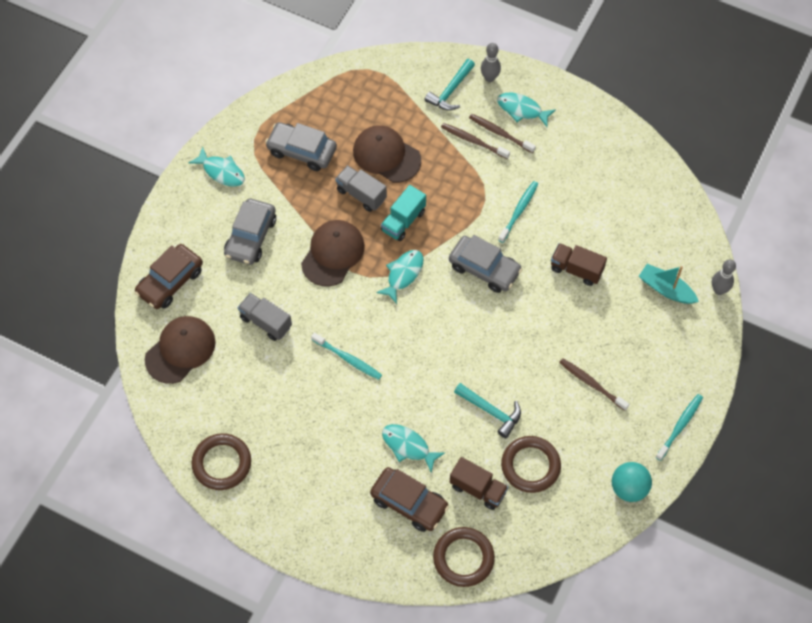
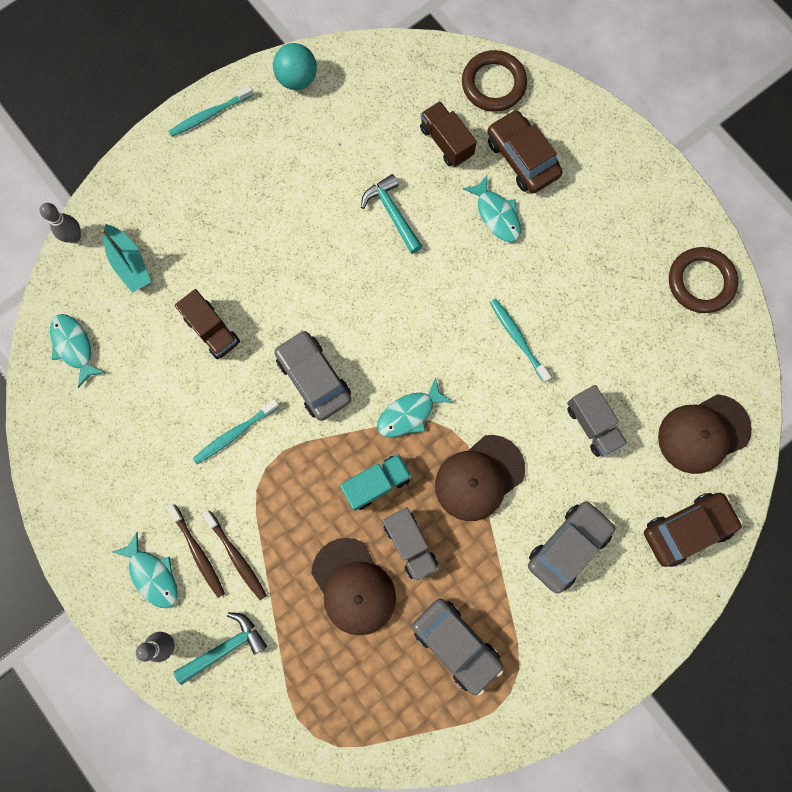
camera: 155 degrees left, 15 degrees up
(221, 171) = (570, 661): turquoise fish -> turquoise fish (74, 347)
(530, 466) = (381, 141): brown ring -> none
(591, 383) = (272, 196): brown toothbrush -> none

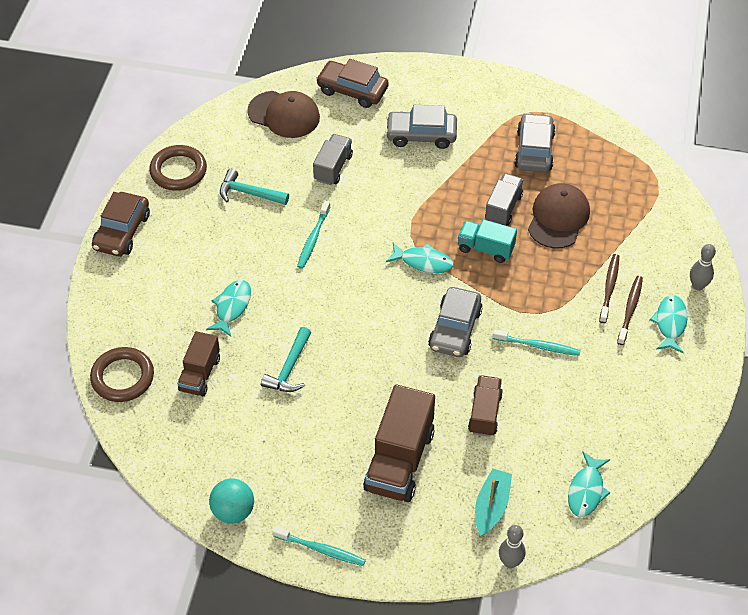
camera: 130 degrees left, 25 degrees down
(225, 647) = (664, 255): turquoise hammer -> turquoise hammer (249, 193)
(231, 228) = (399, 461): none -> brown truck
(479, 478) = (426, 201): brown cap -> none
(522, 158) = (172, 320): brown car -> brown car (122, 231)

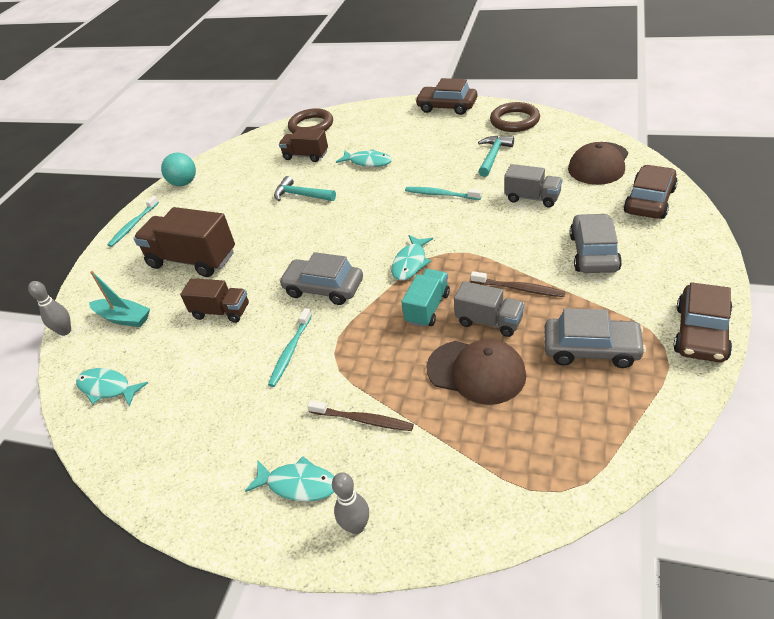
camera: 100 degrees right, 10 degrees down
(517, 90) = (701, 333): none -> brown car
(630, 309) = (327, 440): brown toothbrush -> brown toothbrush (519, 289)

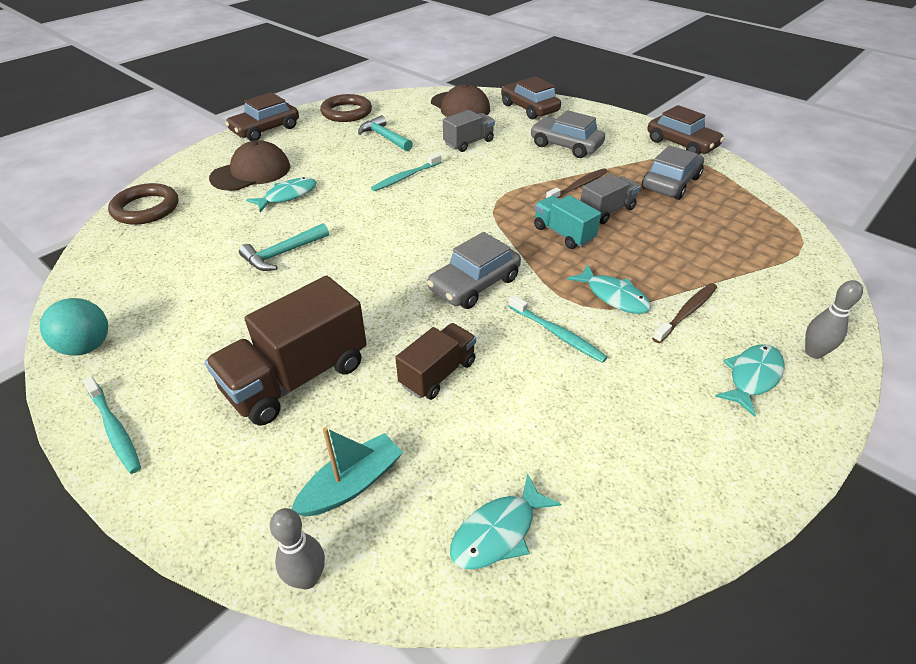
camera: 70 degrees left, 0 degrees up
(306, 156) = (205, 229): brown truck -> none
(410, 263) = (490, 223): turquoise fish -> turquoise fish (613, 296)
(476, 372) = (662, 236): brown cap -> brown cap (251, 172)

